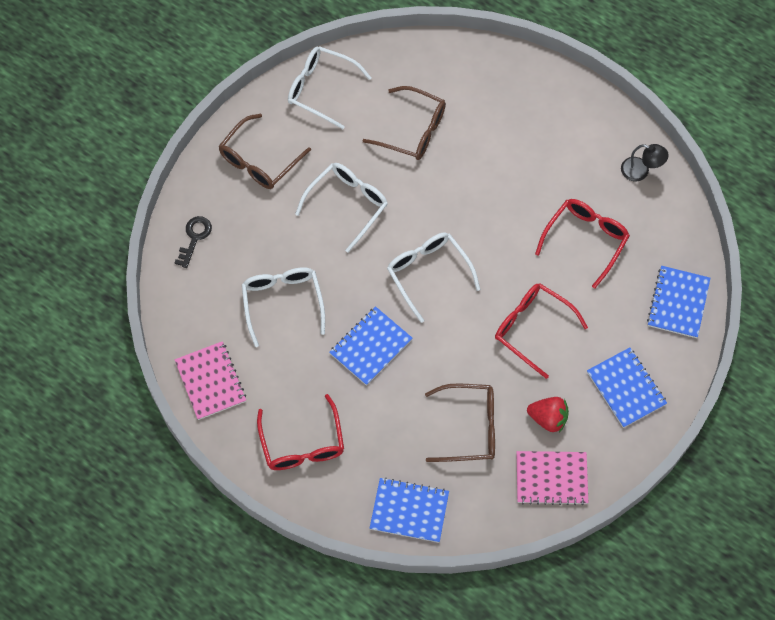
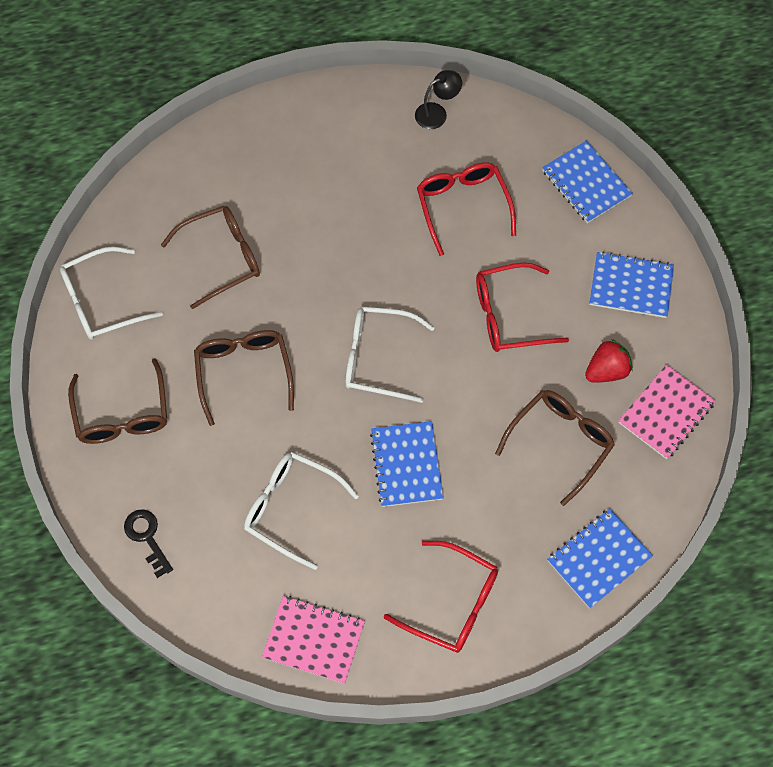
camera: 50 degrees left, 0 degrees up
(347, 205) = (244, 372): white glasses -> brown glasses

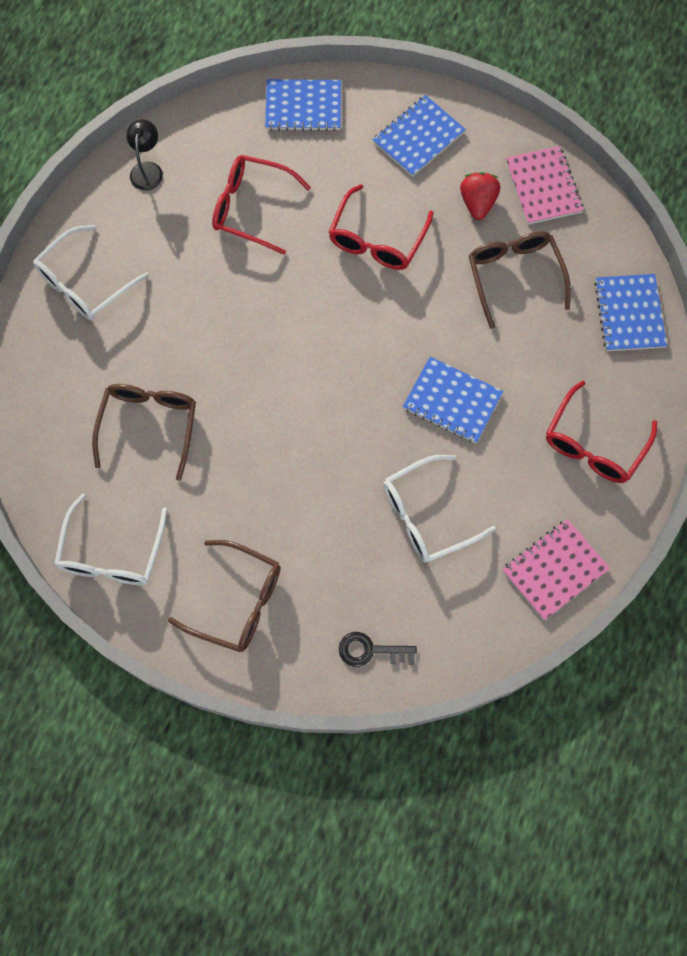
camera: 55 degrees left, 5 degrees up
(244, 372) = (274, 476): brown glasses -> none
(378, 358) = (341, 361): white glasses -> white glasses (85, 283)
(452, 603) = (594, 444): red glasses -> red glasses turned 150 degrees clockwise

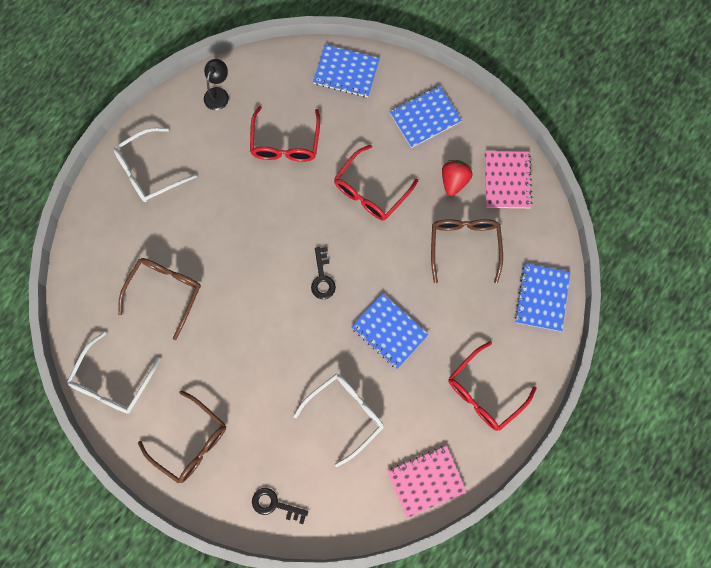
camera: 15 degrees right, 5 degrees up
(251, 208) = (285, 143): red glasses -> red glasses turned 120 degrees counterclockwise
(347, 358) = (322, 278): none -> black key
(427, 515) = (345, 414): white glasses -> white glasses turned 150 degrees clockwise

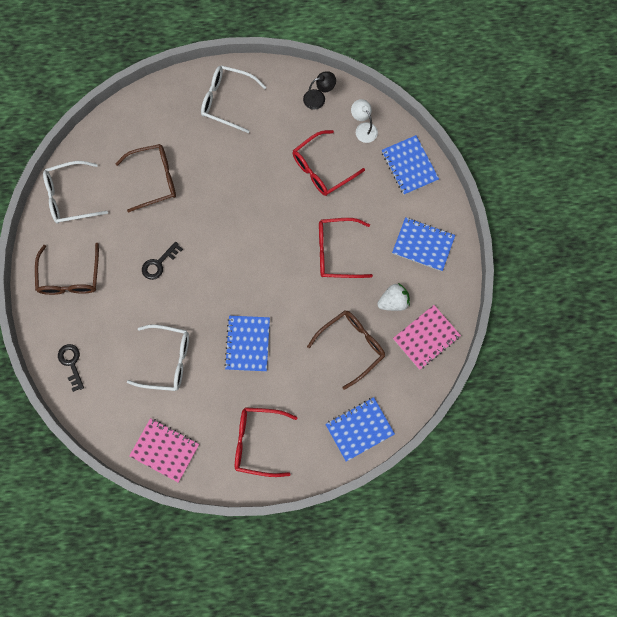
camera: 50 degrees right, 0 degrees up
(280, 81) = (363, 128): none -> white lamp
(322, 278) = (248, 270): black key -> black key (159, 263)
(454, 181) = (393, 301): red strawberry -> white strawberry

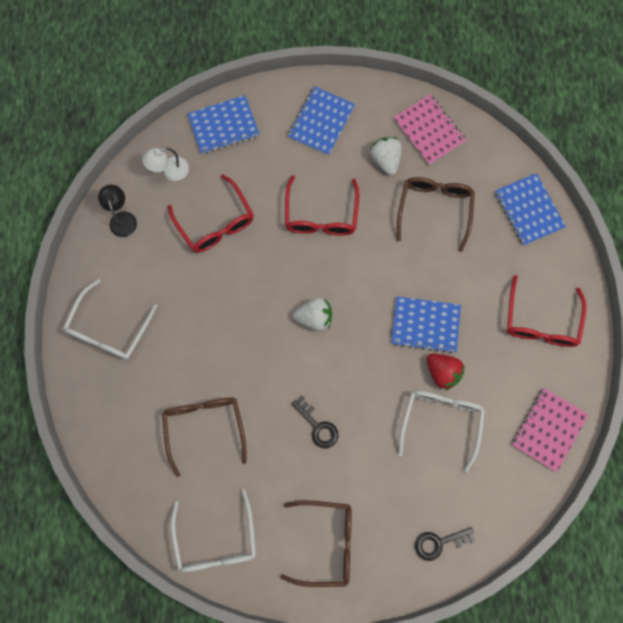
camera: 85 degrees left, 0 degrees up
(208, 359) = (442, 372): none -> red strawberry
(247, 254) = (314, 317): none -> white strawberry
(351, 346) = (434, 209): brown glasses -> brown glasses turned 45 degrees clockwise

